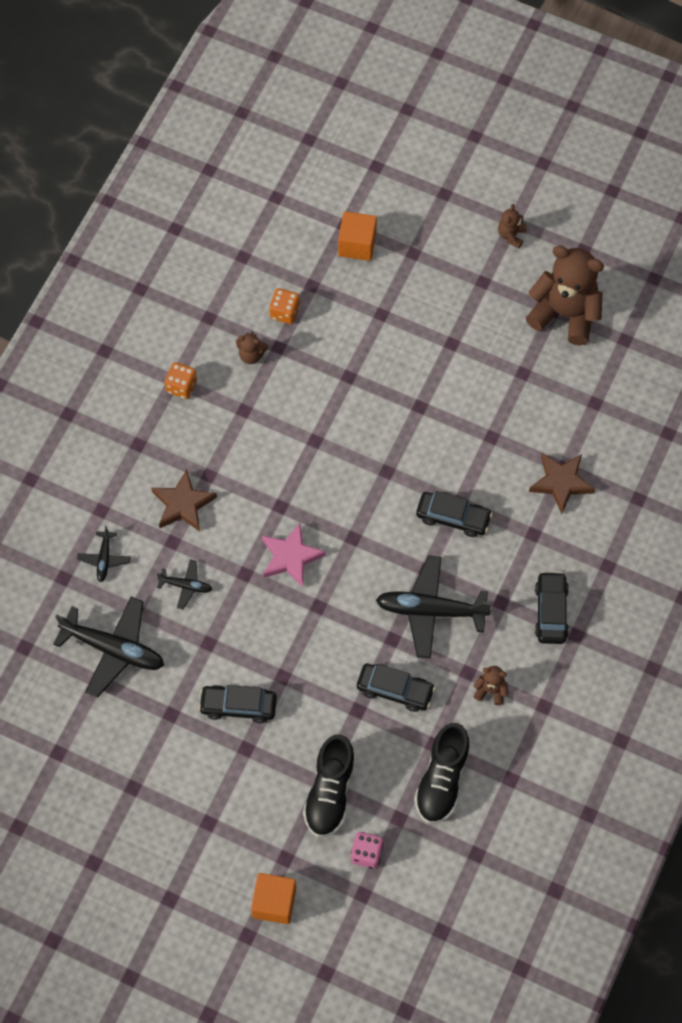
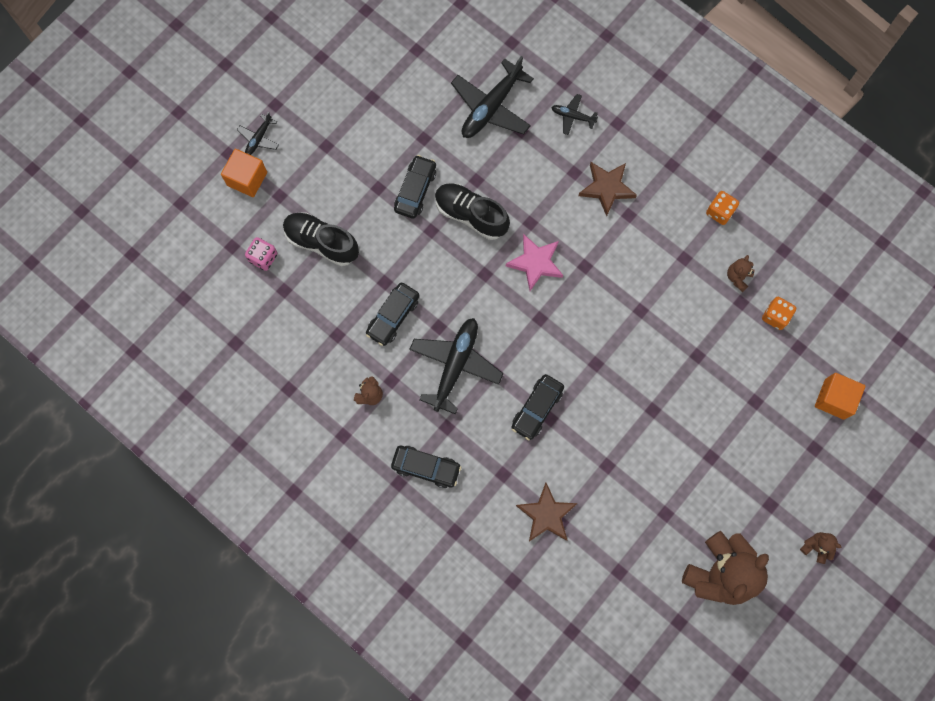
camera: 105 degrees right, 10 degrees up
(186, 586) = (532, 174): black plane -> black plane (259, 138)
(442, 780) = (305, 333): black shoe -> black shoe (471, 215)

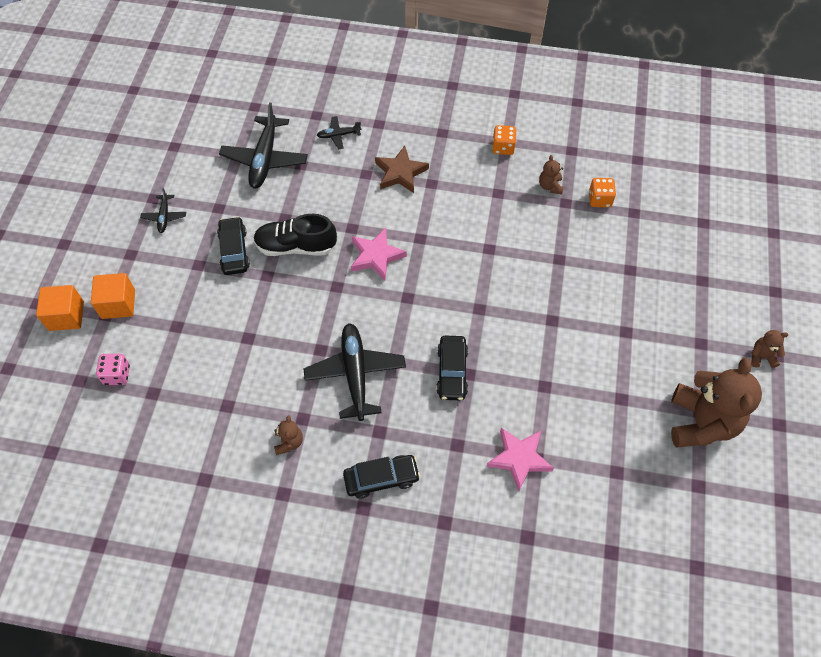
camera: 30 degrees left, 15 degrees down
(259, 138) = (61, 278): black plane -> black plane (164, 217)
(322, 242) = (169, 334): black shoe -> none
(393, 316) = (272, 362): black car -> none
(546, 515) = (519, 458): brown star -> pink star
(834, 399) = (689, 236): orange cube -> orange cube (118, 304)

